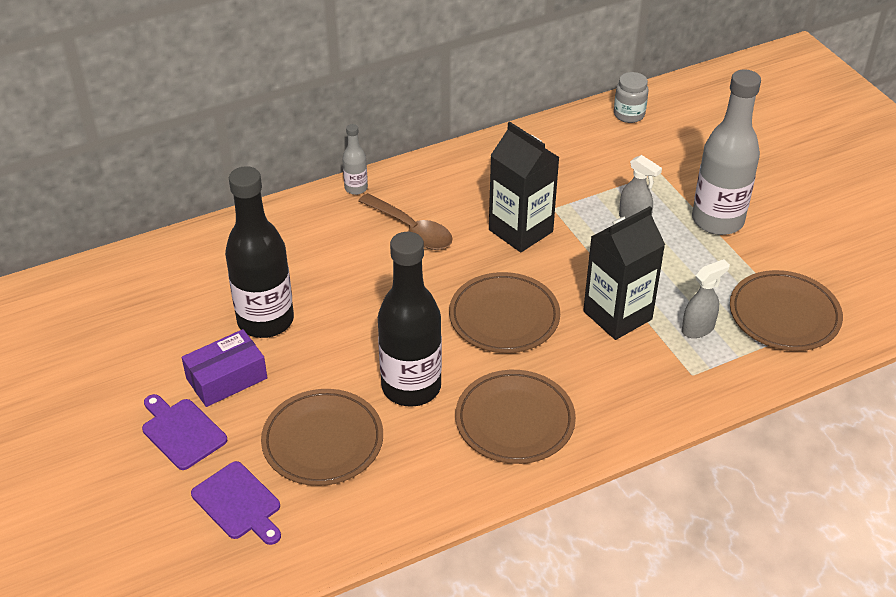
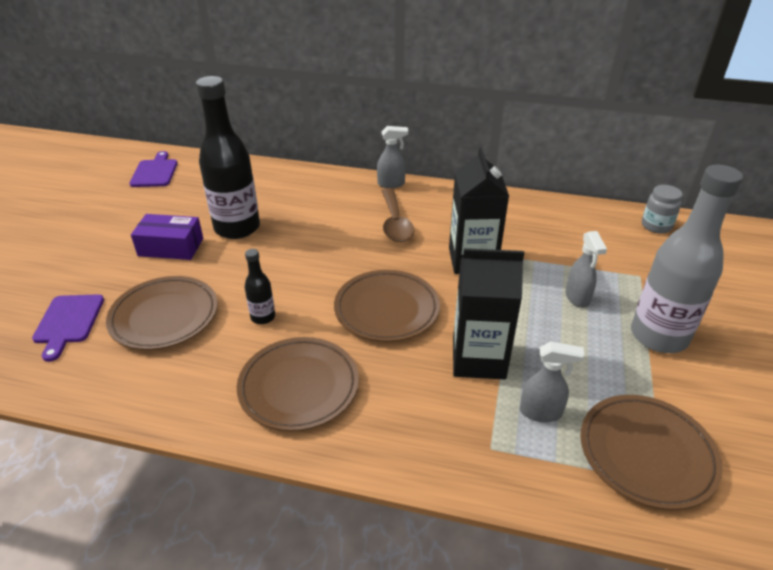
camera: 40 degrees right, 5 degrees down
(182, 432) = (106, 262): purple cutting board -> purple cutting board (155, 172)
(356, 188) = (391, 184): grey bottle -> grey spray bottle
(411, 387) = (263, 317): black bottle -> black bottle, size x0.45

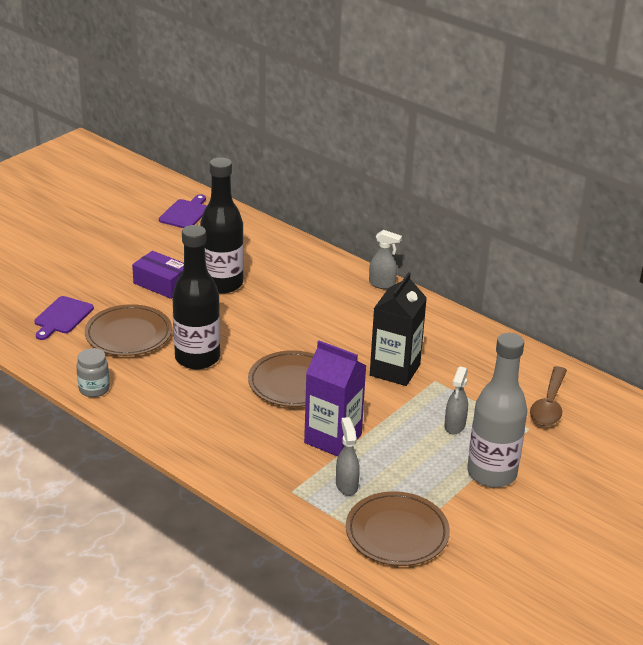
camera: 25 degrees right, 5 degrees down
(263, 317) = (197, 358): black bottle -> black bottle, size x2.21
(299, 386) = (191, 411): brown plate -> none
(395, 223) = (356, 320): brown spoon -> brown spoon (549, 405)
(478, 359) = (333, 439): black carton -> purple carton
(541, 412) = (346, 485): grey spray bottle -> grey spray bottle turned 135 degrees counterclockwise
(656, 226) = (594, 396): grey jar -> grey jar (94, 389)

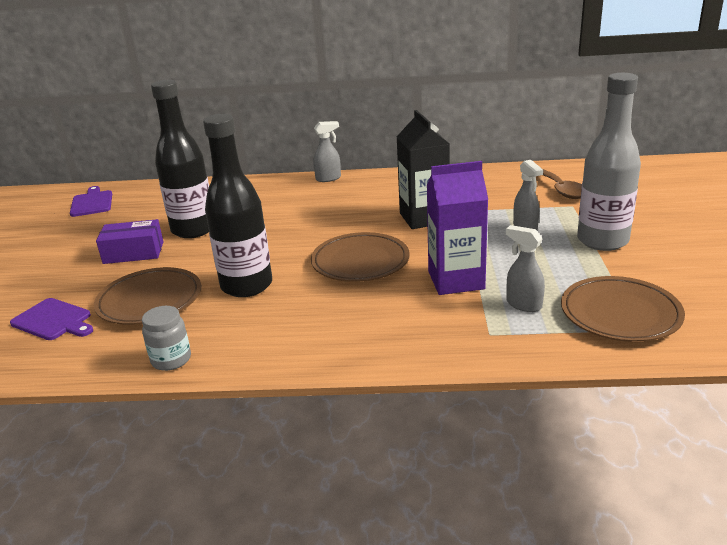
camera: 35 degrees left, 5 degrees down
(62, 317) = (54, 320): purple cutting board -> purple cutting board turned 45 degrees counterclockwise

